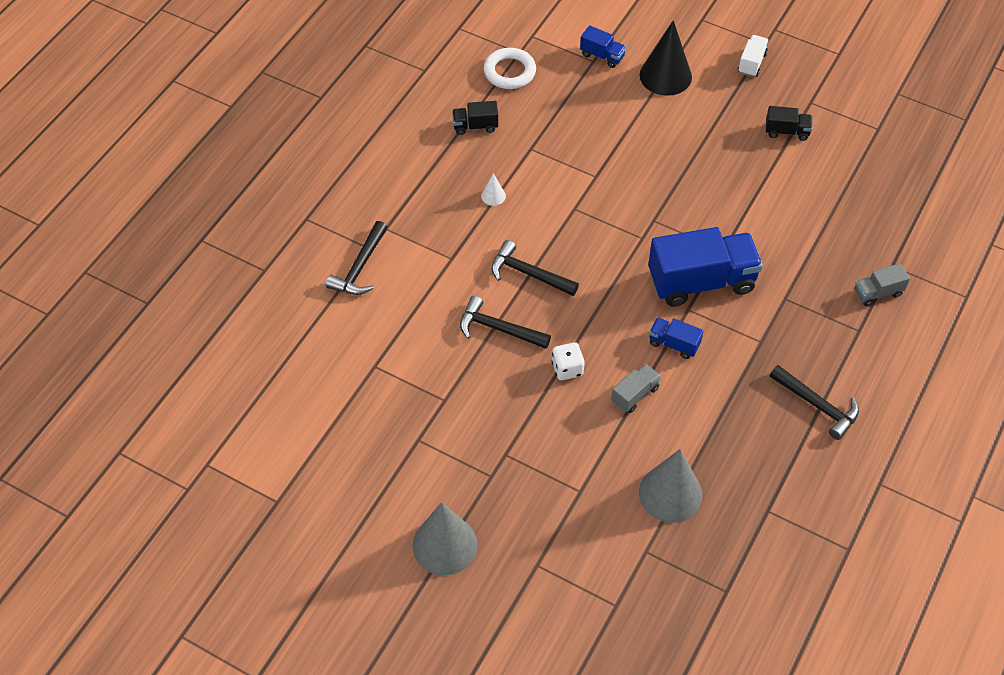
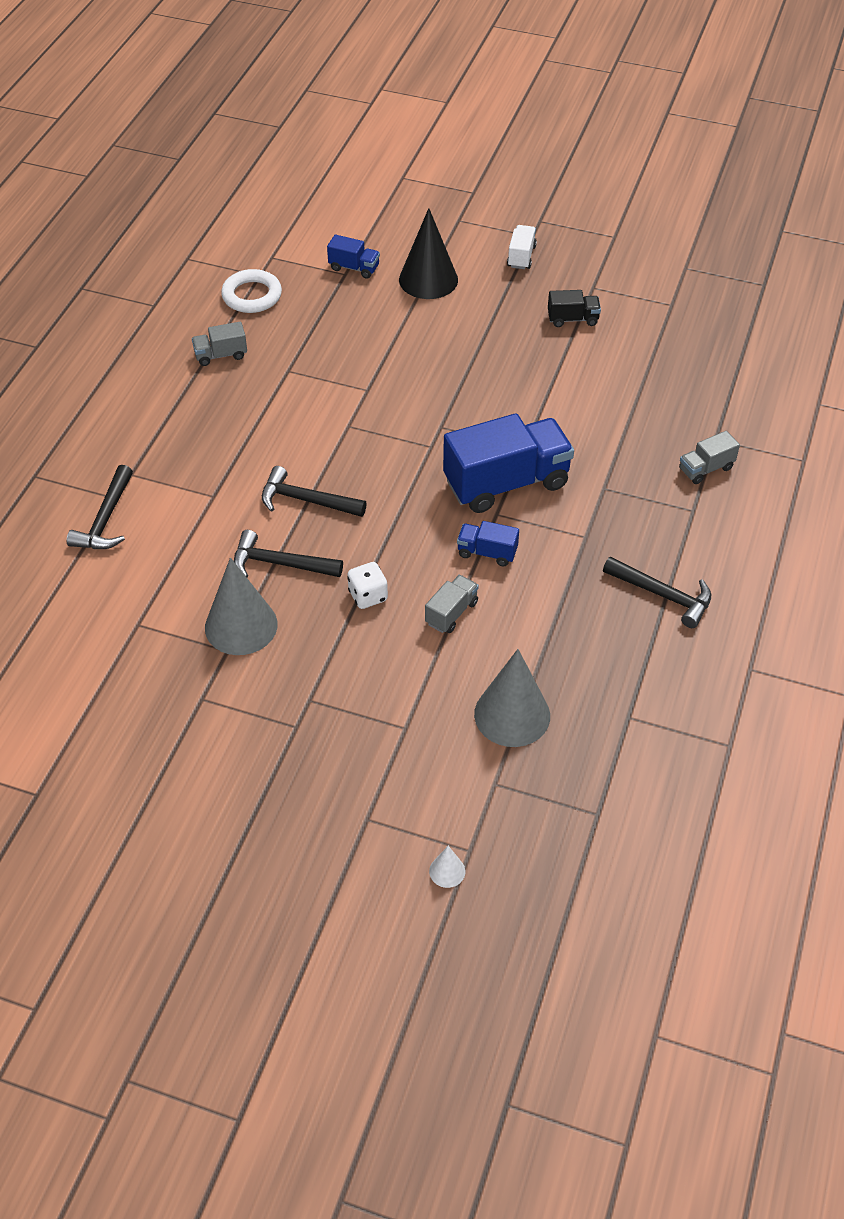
camera: 10 degrees left, 5 degrees down
(445, 545) = (251, 813): grey cone -> grey cone (241, 626)
(475, 126) = (221, 355): black truck -> grey truck
(493, 196) = (252, 424): white cone -> white cone (447, 871)

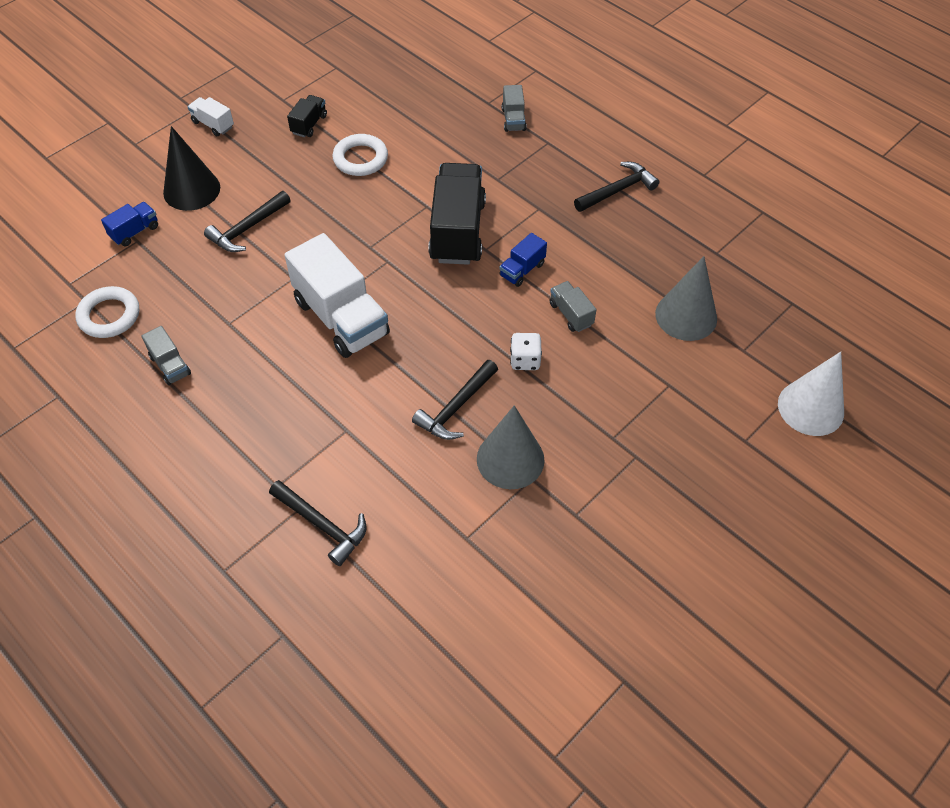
camera: 65 degrees left, 5 degrees up
(221, 355) = (170, 365): grey truck -> grey truck turned 45 degrees counterclockwise
(306, 500) = (395, 364): black hammer -> black hammer (247, 229)
(339, 441) = (341, 318): none -> white truck
(447, 871) = (810, 408): white cone -> white cone, size x2.27
(506, 483) = (457, 231): blue truck -> black truck
(553, 374) = (360, 159): none -> white ring

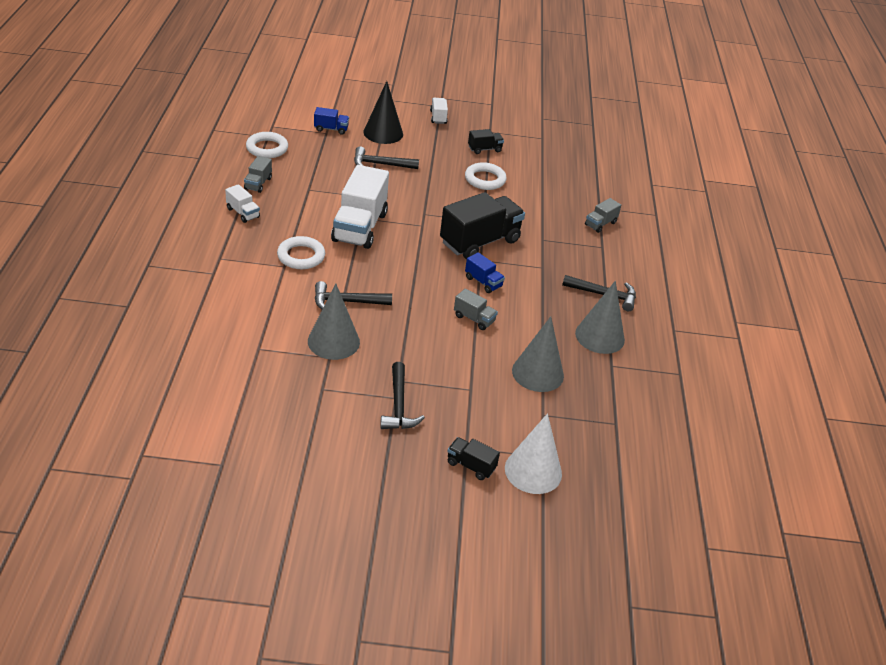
camera: 45 degrees right, 15 degrees down
(212, 413) = (243, 213): none -> white truck
(322, 525) = (211, 287): black hammer -> black hammer (398, 405)
(343, 403) = (301, 256): none -> white ring
(522, 270) = (483, 282): blue truck -> blue truck turned 135 degrees counterclockwise
(525, 360) = (414, 314): white dice -> none
(571, 314) = (474, 319): grey truck -> grey truck turned 105 degrees clockwise
(672, 234) = (599, 336): none -> grey cone
(772, 453) = (471, 466): none -> black truck

